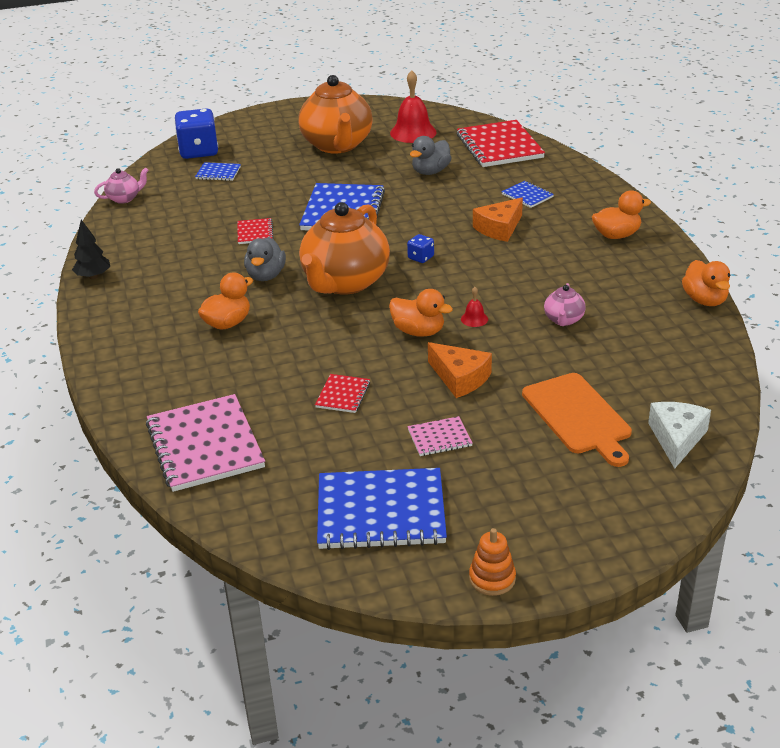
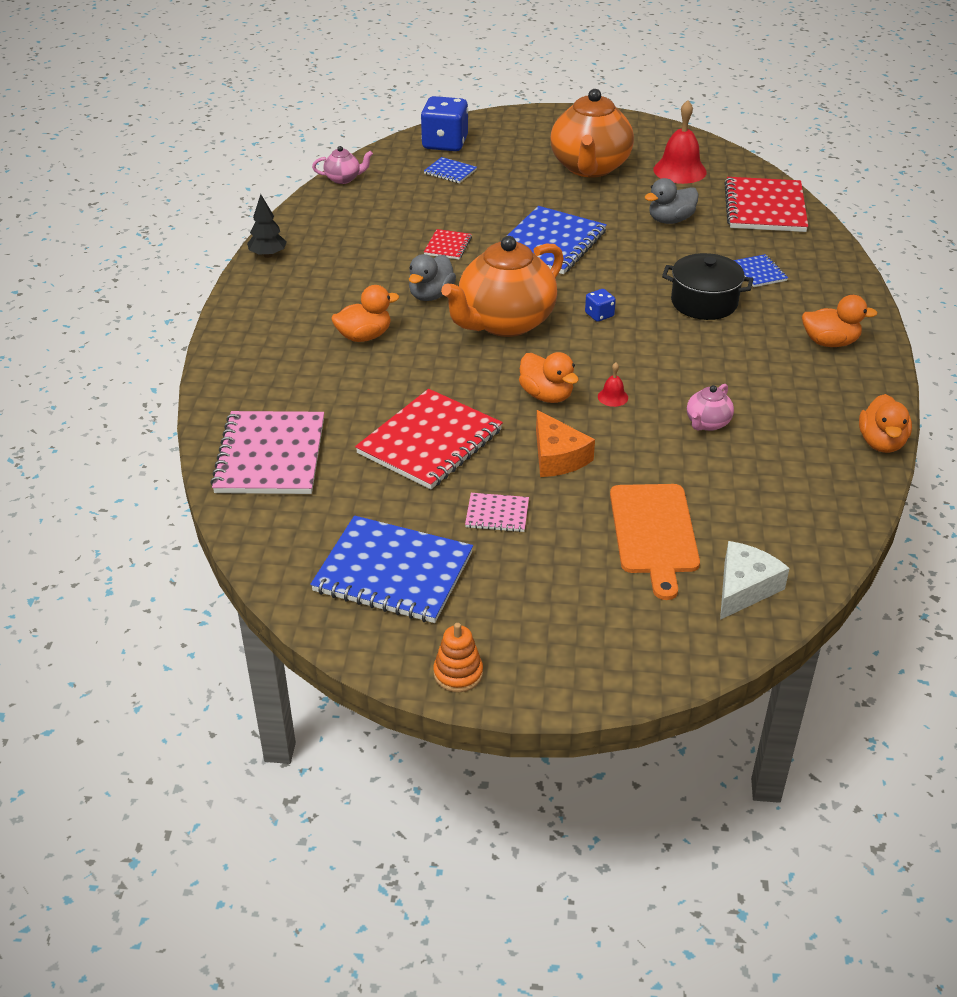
camera: 20 degrees right, 5 degrees up
(343, 395) = (430, 442): red notebook -> red notebook, size x2.12
(499, 228) = (704, 302): orange cheese -> black pot

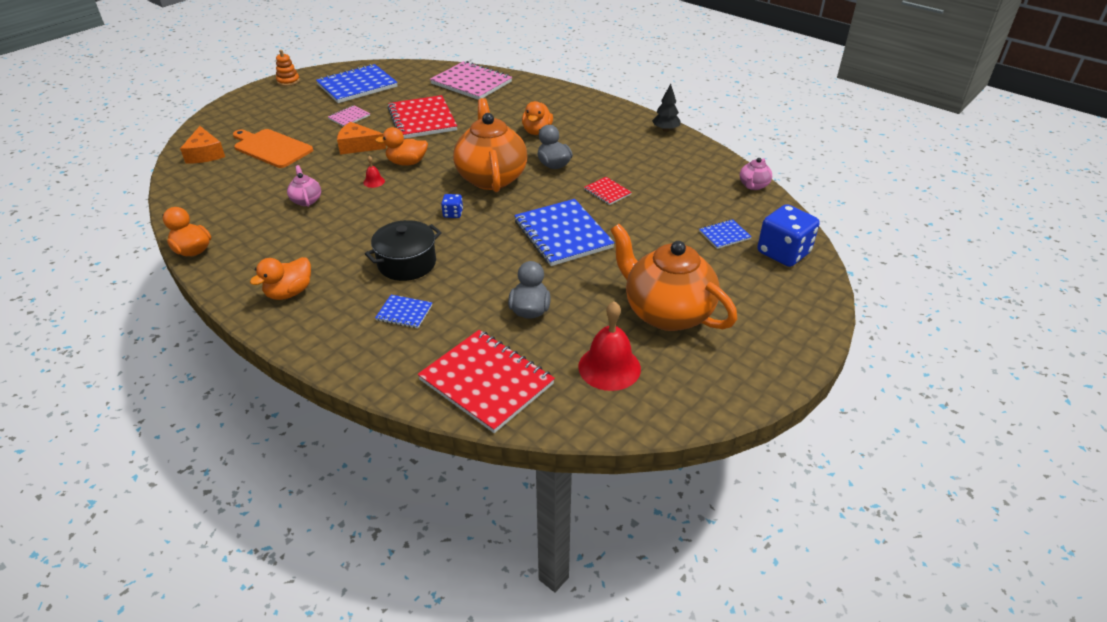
camera: 125 degrees right, 0 degrees up
(744, 588) = (205, 154): white cheese -> orange cheese

